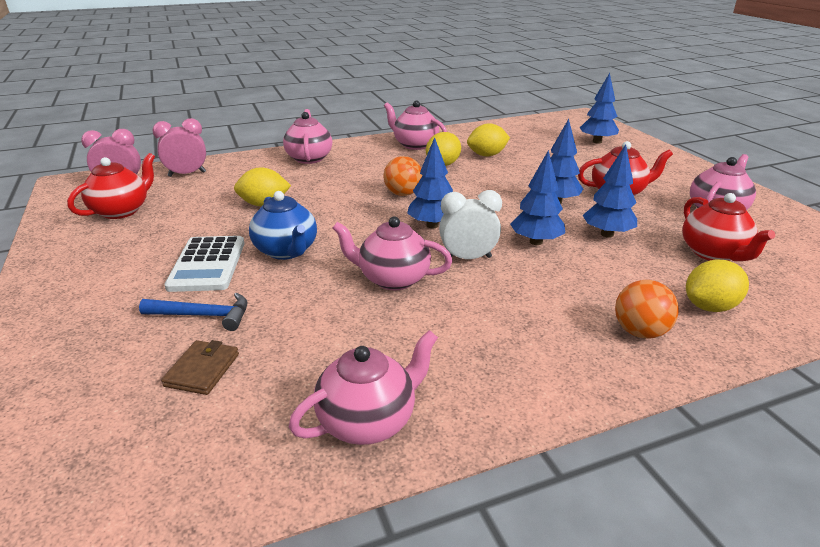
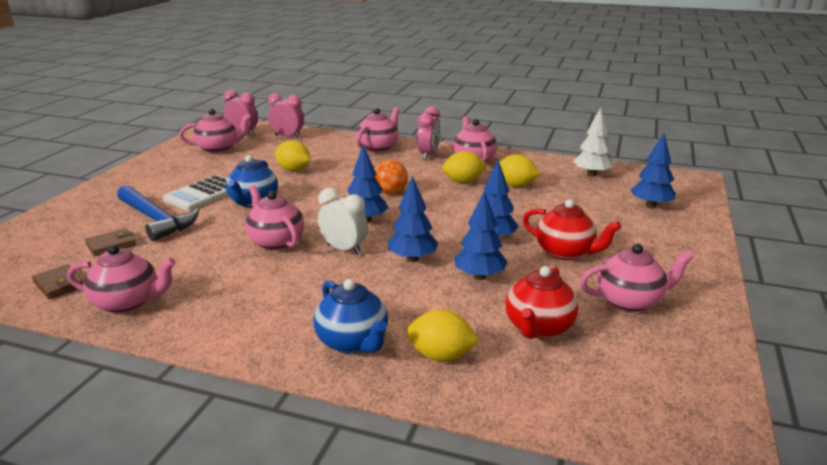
camera: 40 degrees right, 5 degrees down
(122, 211) = (218, 149): red teapot -> pink teapot
(203, 315) = (156, 219): blue hammer -> blue hammer, size x1.58
(229, 453) = (59, 284): none -> brown wallet
(369, 151) = (428, 155): none -> pink clock
(519, 131) = (591, 174): none -> white tree
(640, 332) = (353, 342): orange ball -> blue teapot

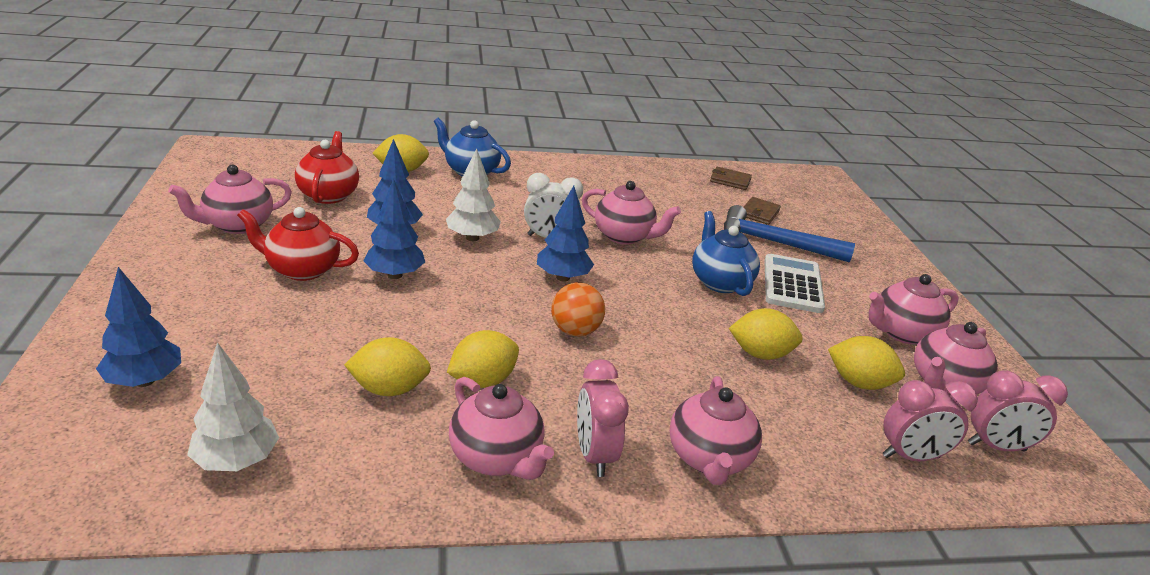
camera: 150 degrees right, 5 degrees up
(128, 303) = (659, 175): pink teapot -> pink teapot (902, 333)
(262, 155) = (859, 383): none -> yellow lemon
(412, 259) = (472, 238): blue tree -> white tree

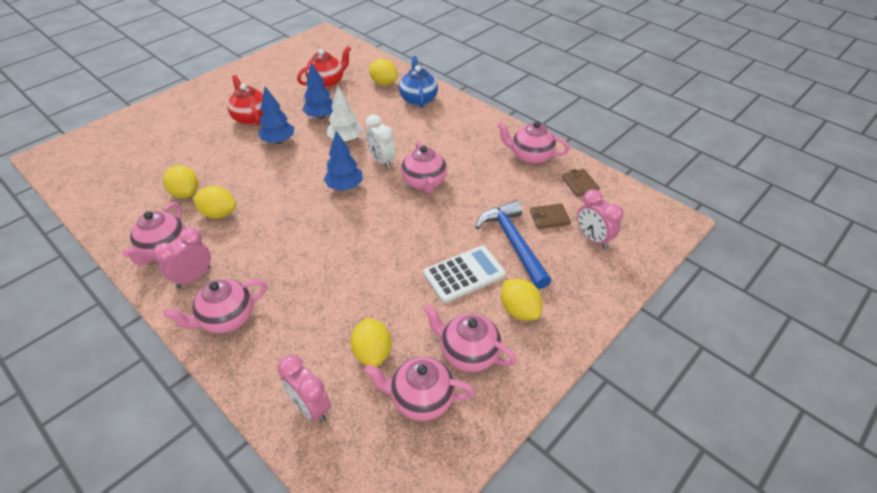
camera: 55 degrees right, 15 degrees up
(144, 381) = (134, 138): blue tree -> none
(236, 461) = (105, 187): white tree -> none
(237, 225) = (266, 82): pink teapot -> pink teapot (530, 156)
(575, 331) = (296, 218): orange ball -> none
(719, 282) = (422, 243): blue teapot -> none
(760, 354) = (355, 295): yellow lemon -> yellow lemon (519, 310)
(996, 447) = (368, 452): pink clock -> pink clock (593, 239)

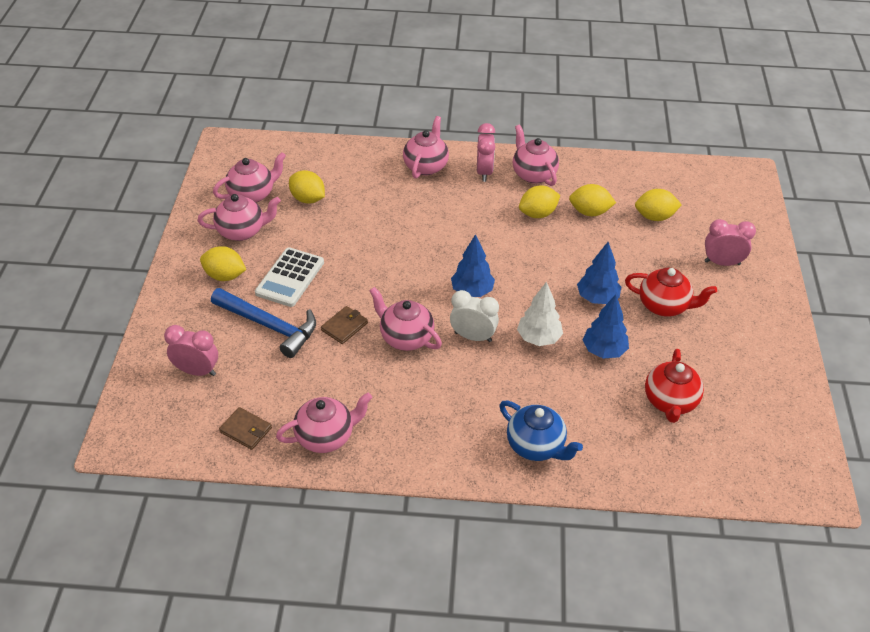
camera: 140 degrees right, 0 degrees up
(311, 407) = (316, 159): pink clock -> pink clock (722, 263)
(384, 83) = (608, 446): yellow lemon -> yellow lemon (654, 217)
(549, 218) = (253, 370): brown wallet -> brown wallet (344, 326)

